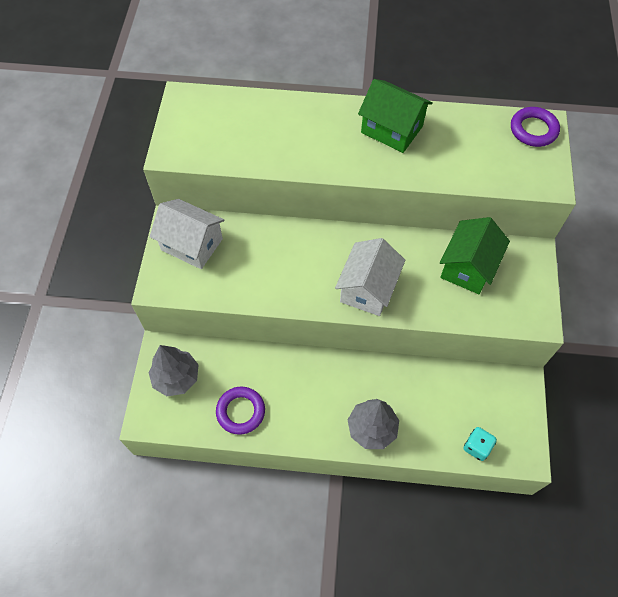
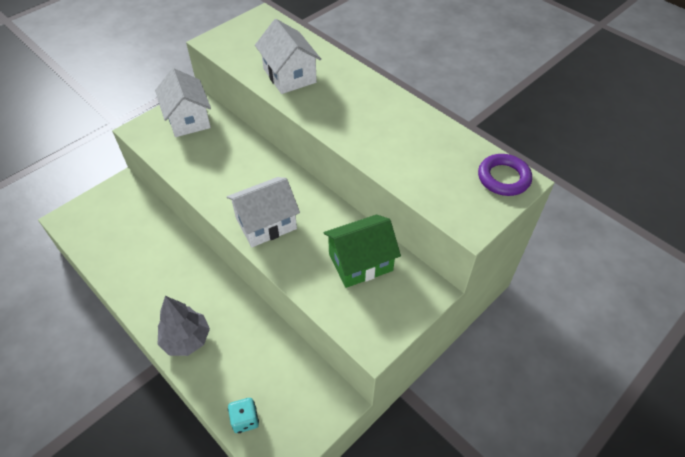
camera: 40 degrees right, 10 degrees down
(176, 378) = (110, 208): grey tree -> none
(240, 411) = (120, 258): purple ring -> none
(281, 143) = (289, 75): none -> white house
(392, 129) = (381, 111): green house -> none

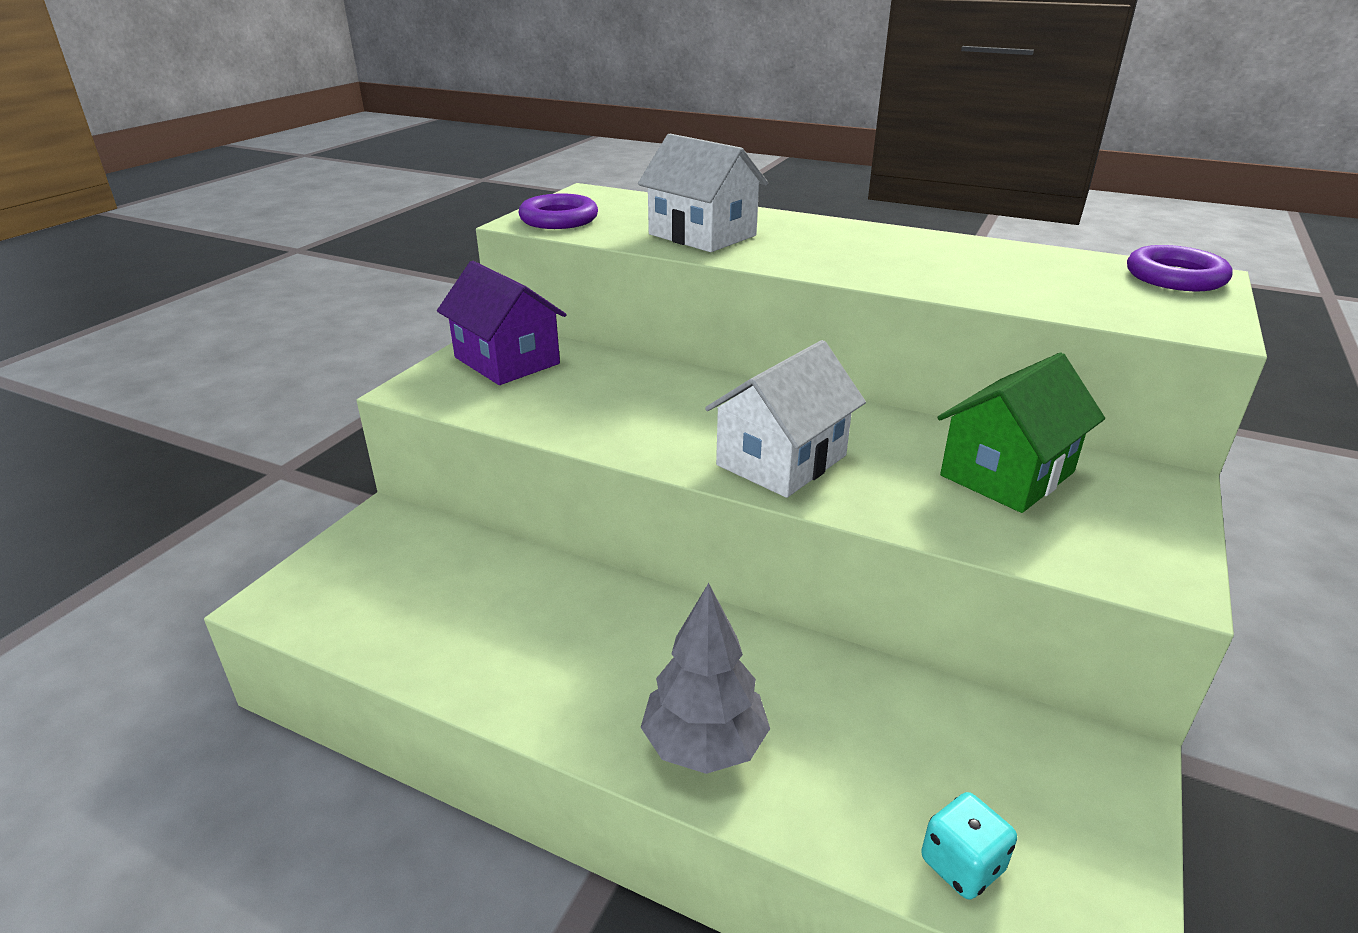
camera: 20 degrees left, 20 degrees down
(188, 119) = (507, 360): white house -> purple house
(229, 43) = (559, 219): none -> purple ring

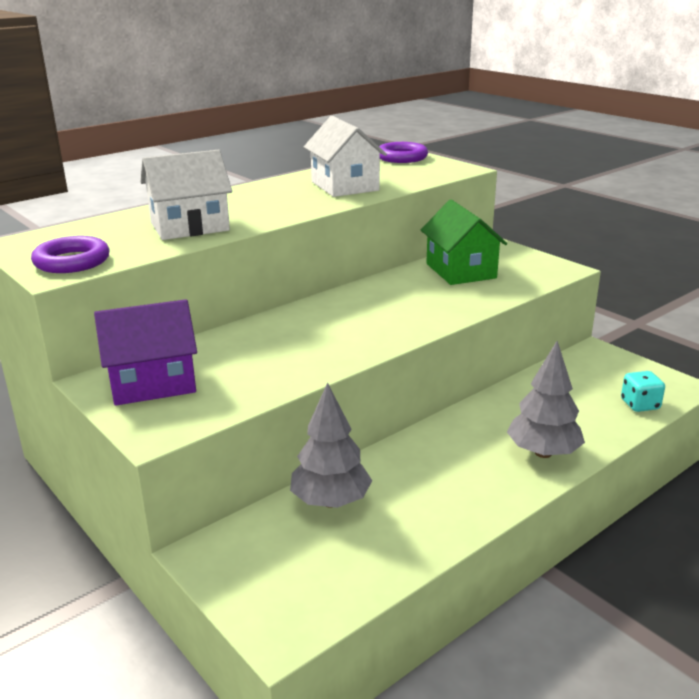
camera: 65 degrees left, 5 degrees down
(494, 572) = (331, 501): none -> grey tree
(781, 460) = (401, 318): white house -> white house (344, 186)

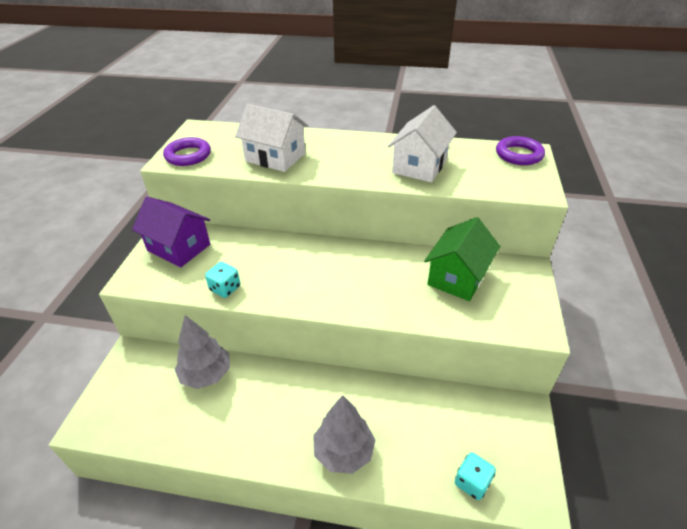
camera: 50 degrees right, 15 degrees up
(286, 377) = (225, 288): none -> turquoise dice

